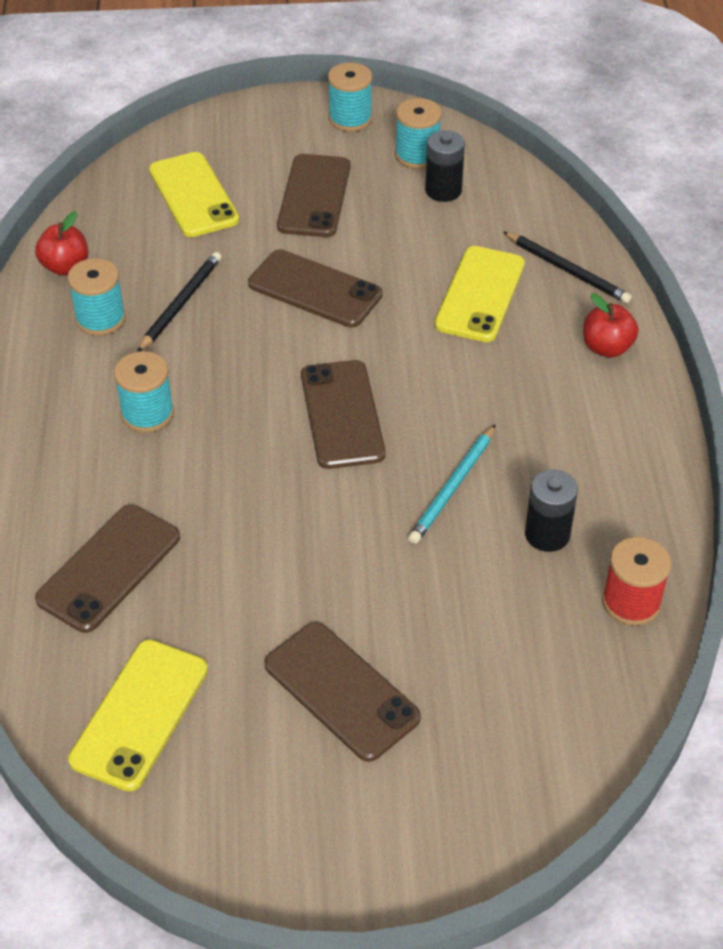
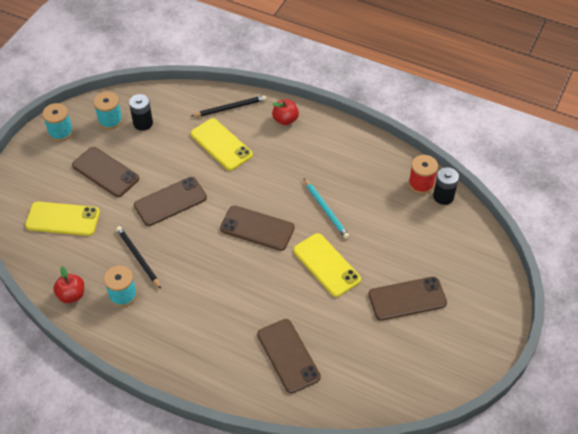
camera: 60 degrees left, 5 degrees up
(140, 714) = (377, 376): yellow phone -> yellow phone (326, 265)
(147, 414) = (203, 302): turquoise spool -> none
(547, 534) = (371, 192): black battery -> black battery (443, 196)

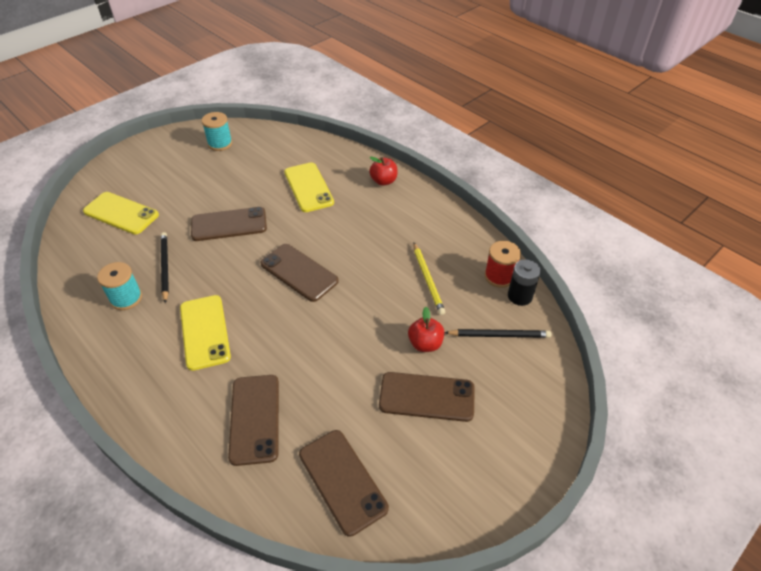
camera: 20 degrees right, 5 degrees down
(60, 132) = (171, 142): turquoise spool -> none
(71, 295) = (79, 283): red apple -> red apple (425, 344)
(105, 172) = (187, 184): brown phone -> brown phone (342, 481)
(143, 123) = (247, 152): black battery -> none
(230, 108) = (335, 159): black pencil -> black pencil (499, 335)
(326, 210) = (381, 274): turquoise pencil -> none
(326, 265) = (352, 331): yellow phone -> yellow phone (205, 332)
(366, 203) = (428, 280): none -> yellow pencil

